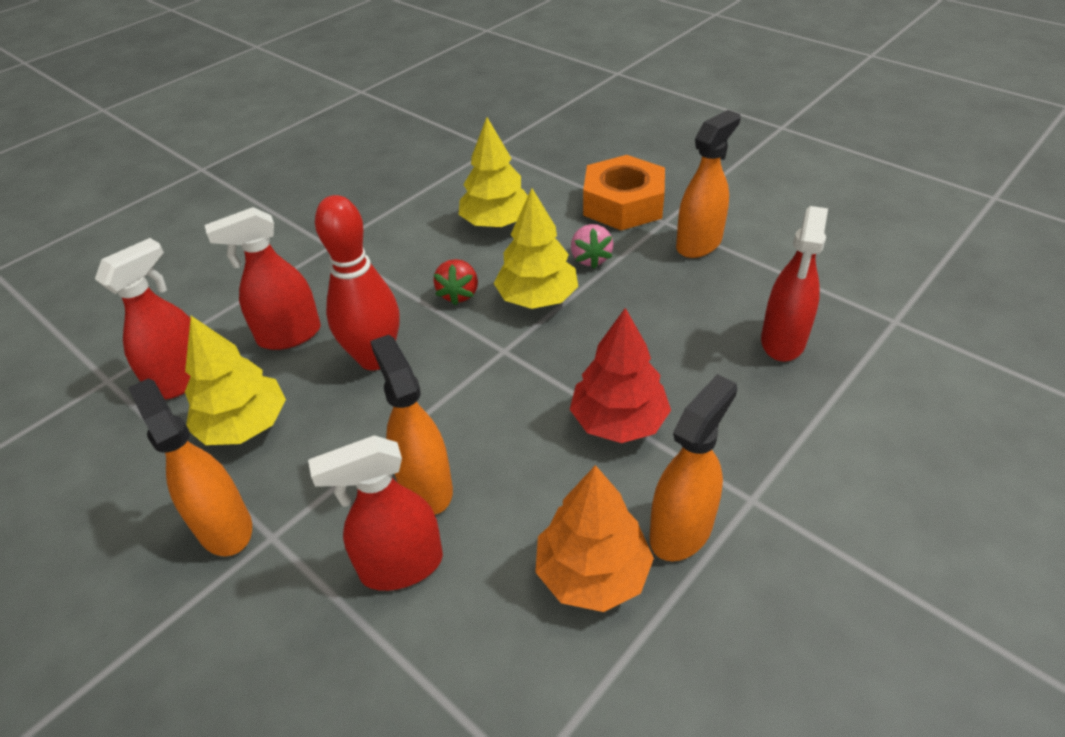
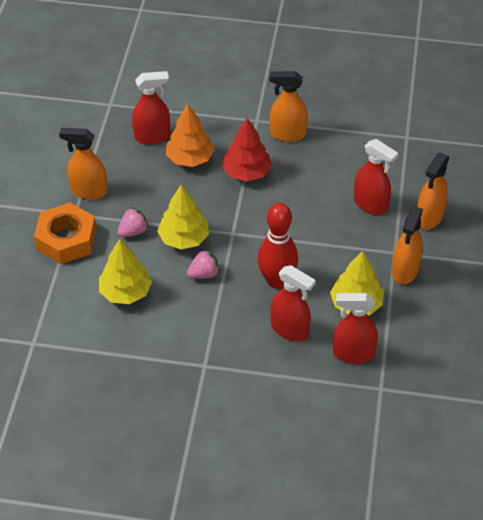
camera: 125 degrees left, 5 degrees up
(425, 486) = (331, 218): orange spray bottle -> orange spray bottle (429, 218)
(459, 294) = (204, 274): red strawberry -> pink strawberry
(592, 573) = (326, 150): orange tree -> orange tree (190, 158)

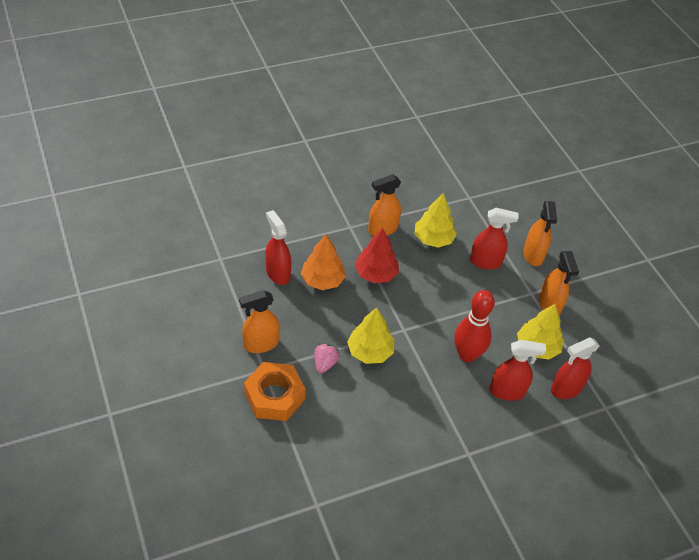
camera: 35 degrees left, 0 degrees up
(125, 292) = (359, 420): yellow tree -> yellow tree (433, 239)
(152, 136) = (278, 273): red spray bottle -> red spray bottle turned 75 degrees counterclockwise
(204, 274) = (408, 375): pink strawberry -> none

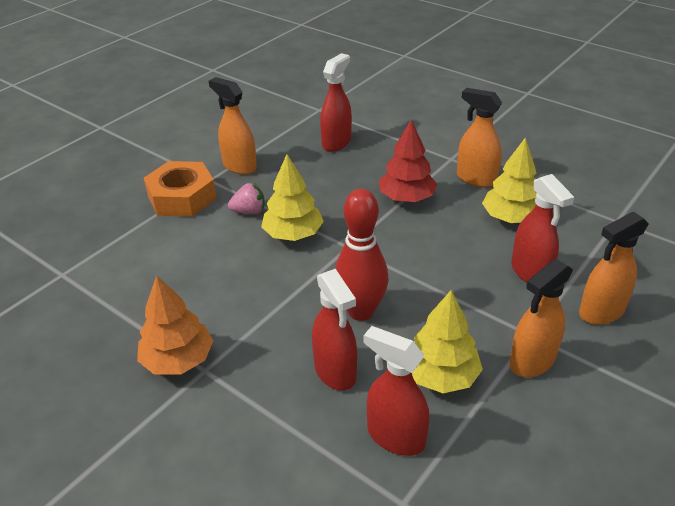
camera: 65 degrees right, 10 degrees down
(322, 280) = (358, 169): orange tree -> orange tree (178, 360)

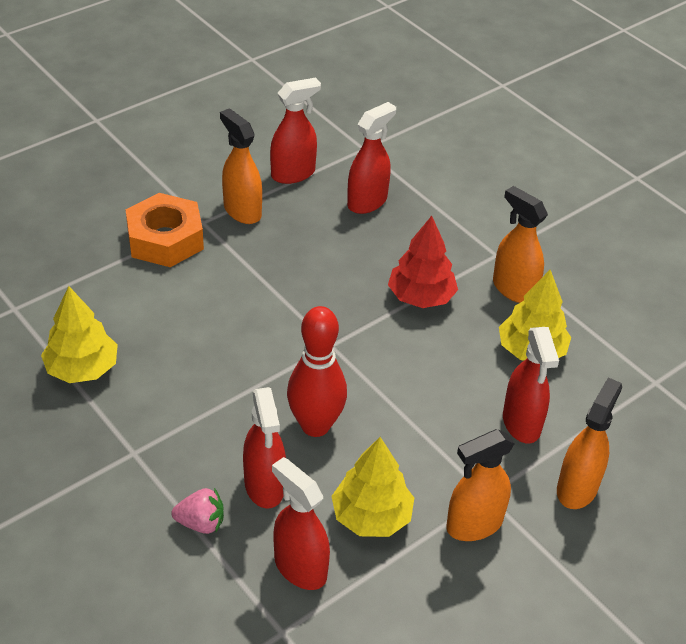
camera: 10 degrees right, 5 degrees up
(178, 360) = (110, 435): orange tree -> none
(249, 211) = (235, 275): pink strawberry -> pink strawberry (201, 523)
(271, 134) = (293, 174): none -> red spray bottle
(293, 234) = (274, 315): yellow tree -> yellow tree (82, 369)
(601, 312) = (577, 488): orange spray bottle -> orange spray bottle turned 135 degrees clockwise

